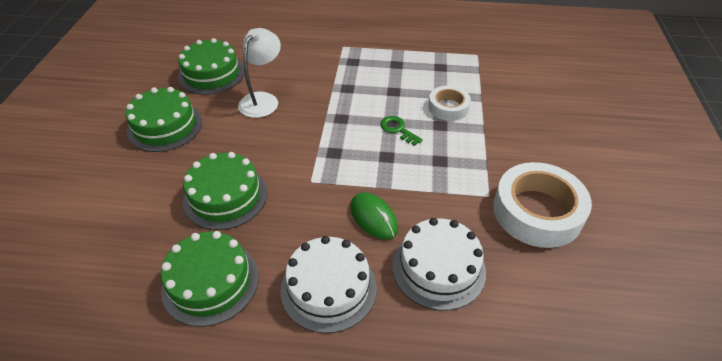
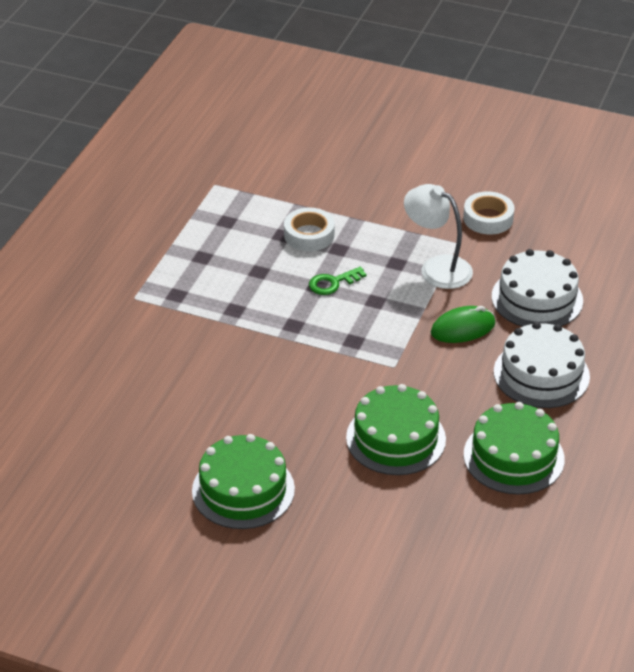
camera: 75 degrees left, 5 degrees down
(211, 74) = (139, 438): green cake -> none
(263, 100) = (224, 390): white lamp -> white lamp (437, 268)
(537, 211) = (488, 218): white tape -> white tape, size x0.56

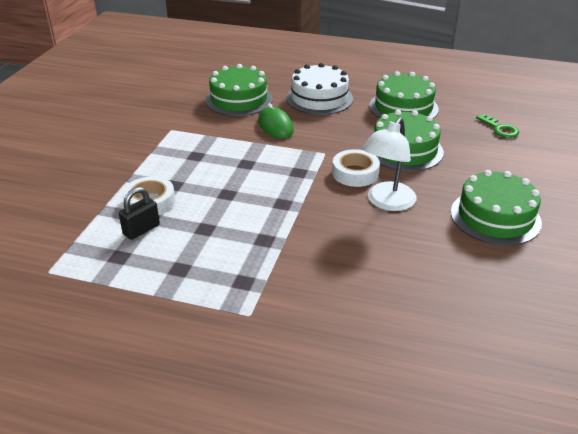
camera: 95 degrees left, 5 degrees down
(264, 232) = (141, 230): none -> black padlock
(332, 283) = (222, 186): green key -> green key (499, 129)
(437, 268) = (202, 138): white lamp -> white lamp (387, 202)
(488, 218) = (140, 117): white tape -> white tape (355, 173)
(537, 298) = (239, 99): white cake -> green cake

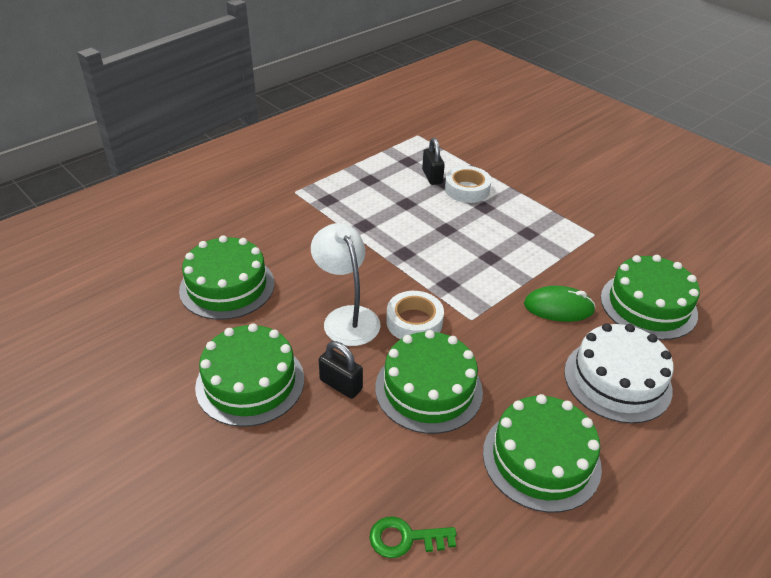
camera: 120 degrees right, 5 degrees up
(432, 281) = (227, 286): none -> green cake
(445, 181) = (341, 385): none -> black padlock

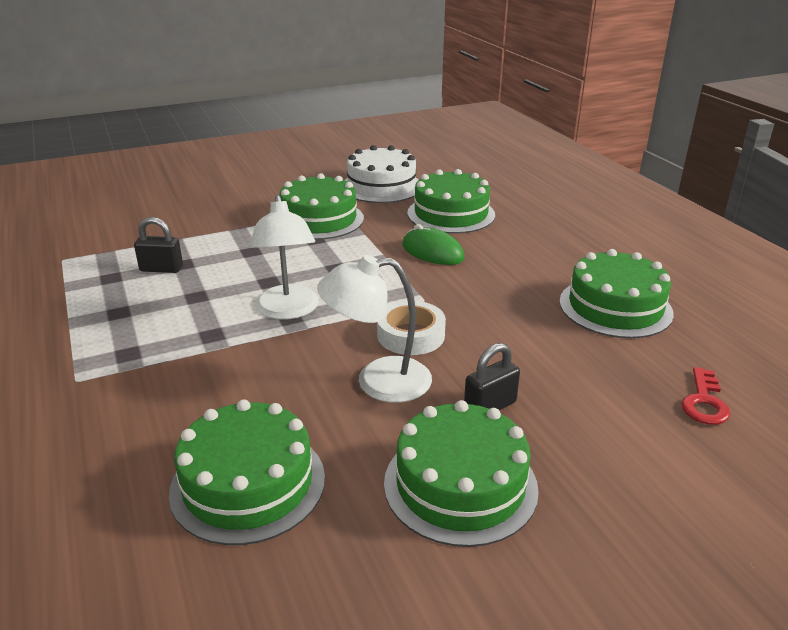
camera: 70 degrees left, 10 degrees down
(405, 538) = (704, 402): green key -> red key
(412, 250) = (288, 311): none -> white lamp
(428, 389) = (515, 347): green cake -> green cake (319, 219)
(467, 189) = (209, 254): white tape -> none
(558, 307) = (432, 252): green mouse -> green mouse turned 75 degrees counterclockwise
(617, 380) = (533, 250): white cake -> white cake (381, 186)

